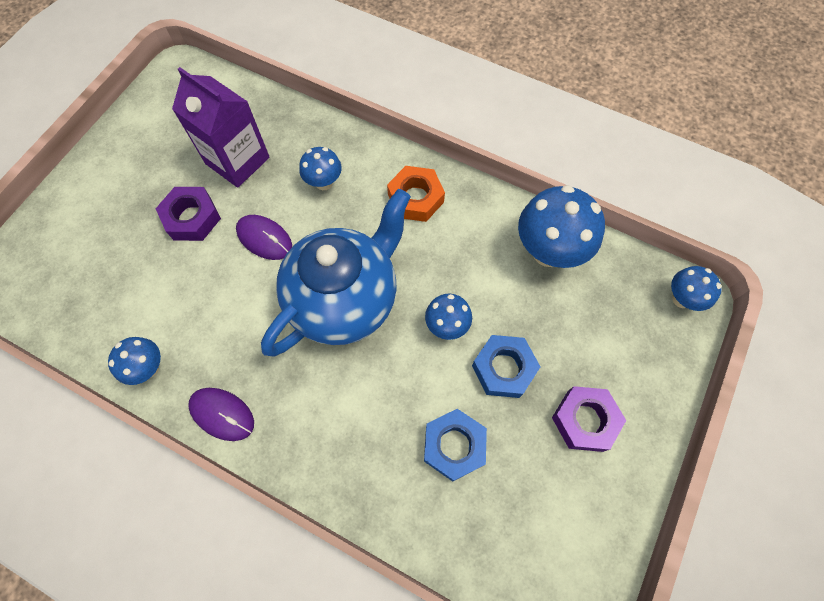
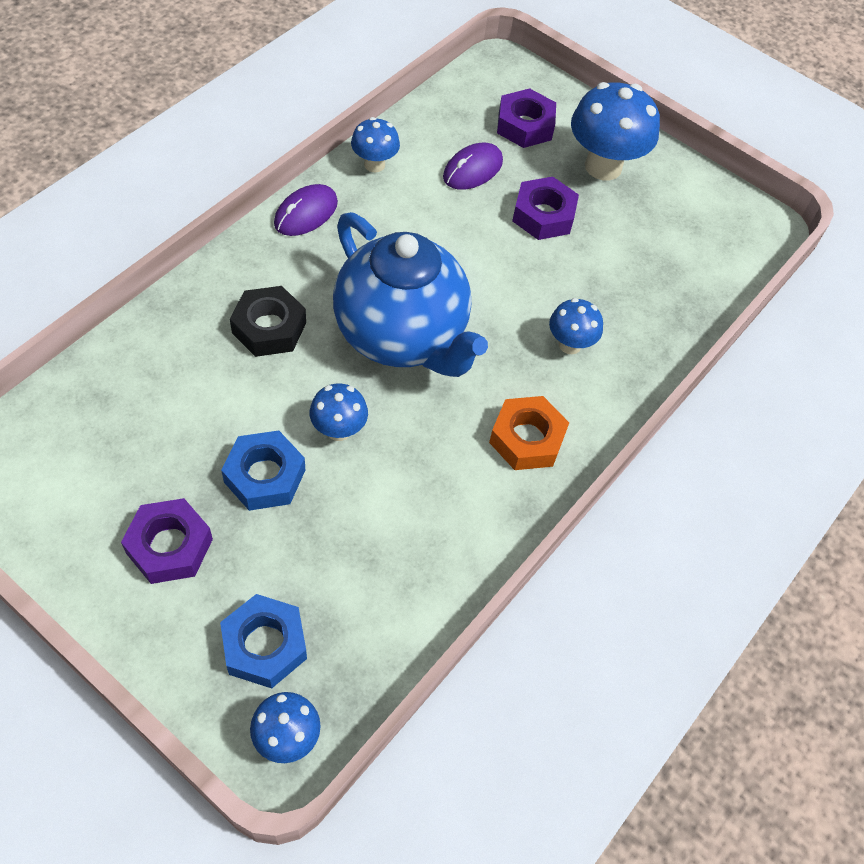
camera: 95 degrees right, 10 degrees down
(80, 248) = (525, 125): none -> purple nut
(237, 160) = (616, 265): purple carton -> none
(264, 238) = (502, 275): purple mouse -> purple mouse (472, 169)
(362, 408) = (269, 328): none -> black nut
(454, 446) = (195, 401): blue nut -> blue nut (264, 645)
(548, 251) = (409, 579): blue mushroom -> blue mushroom (603, 166)

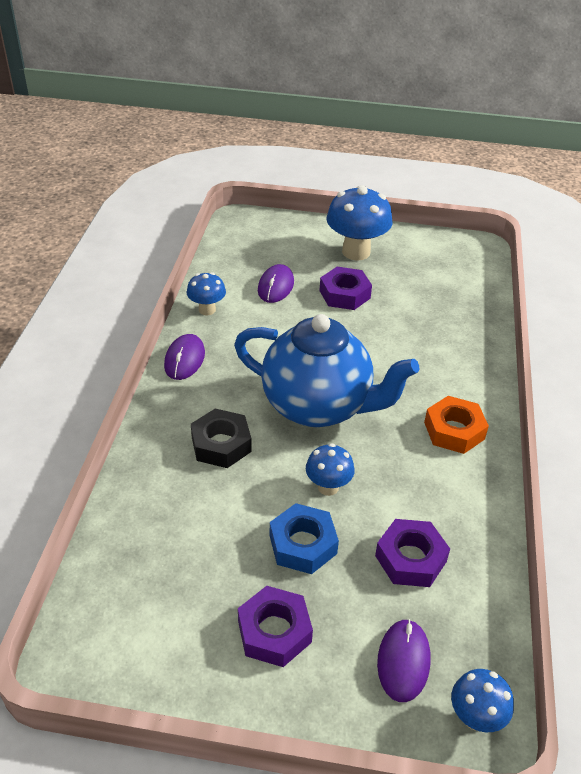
camera: 25 degrees left, 15 degrees down
(264, 645) = (403, 661): blue nut -> purple mouse
(525, 125) = (286, 248): purple nut -> purple nut (410, 558)
(570, 344) = (429, 362): blue mushroom -> none

